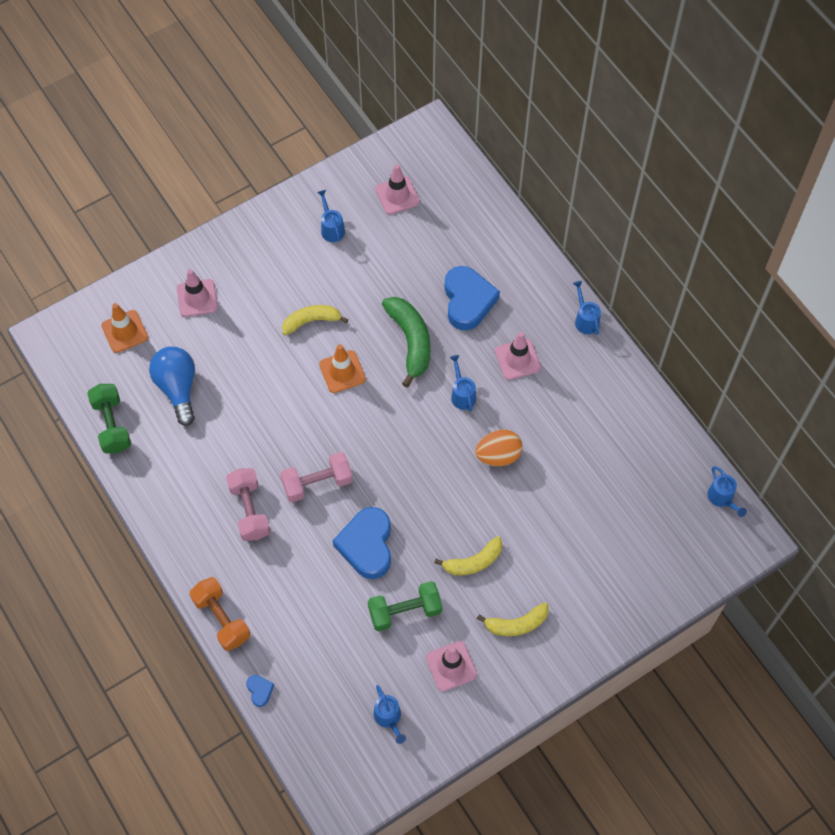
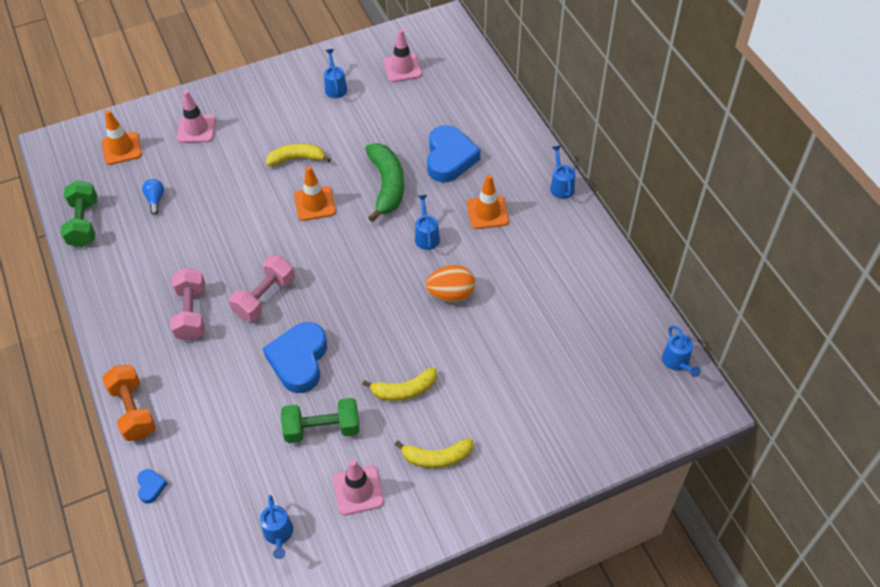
camera: 10 degrees right, 10 degrees down
(177, 388) = (155, 200): blue light bulb -> blue light bulb, size x0.48
(317, 483) = (265, 297): pink dumbbell -> pink dumbbell turned 45 degrees counterclockwise
(517, 359) = (487, 212): pink traffic cone -> orange traffic cone

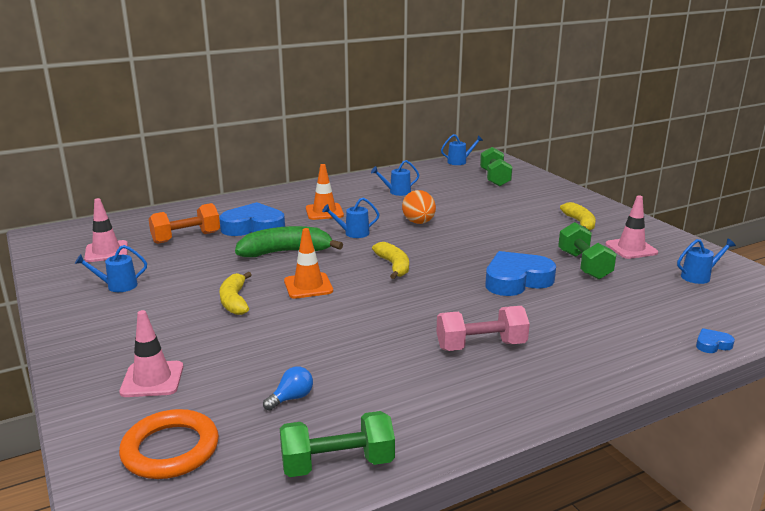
camera: 95 degrees left, 30 degrees down
(122, 148) = (170, 449): orange traffic cone -> orange ring
(133, 411) = (632, 368): orange dumbbell -> orange dumbbell (186, 238)
(155, 200) = (291, 398): blue light bulb -> blue light bulb turned 150 degrees clockwise
(265, 297) = (444, 303): pink dumbbell -> none
(299, 360) = (516, 280): blue heart -> blue heart turned 150 degrees clockwise
(404, 390) = (525, 236): yellow banana -> yellow banana (394, 266)
(561, 186) = (296, 189): blue watering can -> blue watering can (396, 192)
(604, 394) = (494, 178): none -> green dumbbell

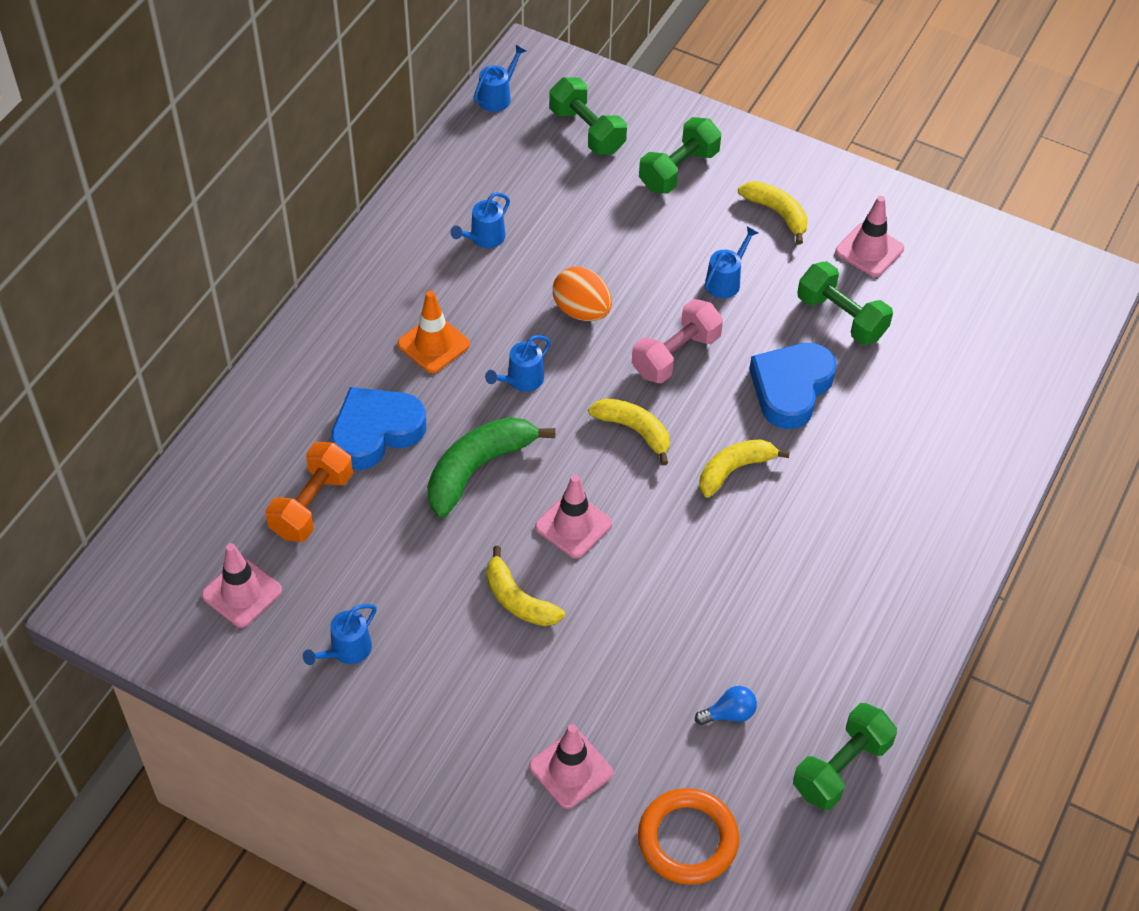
camera: 35 degrees left, 30 degrees up
(291, 398) = (729, 714): blue light bulb -> blue light bulb turned 60 degrees clockwise
(308, 286) = (573, 525): orange traffic cone -> pink traffic cone
(438, 298) = (734, 470): none -> yellow banana
(481, 346) = (838, 533): pink dumbbell -> pink dumbbell (675, 355)
(533, 198) = (678, 170): none -> green dumbbell
(699, 276) = (970, 279): blue watering can -> blue watering can (726, 281)
(712, 344) = (1041, 410): blue heart -> none

